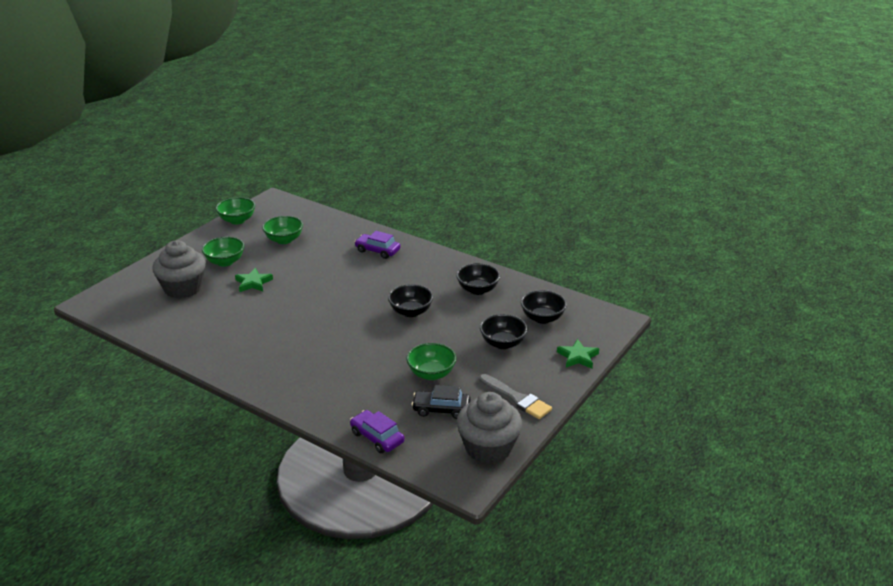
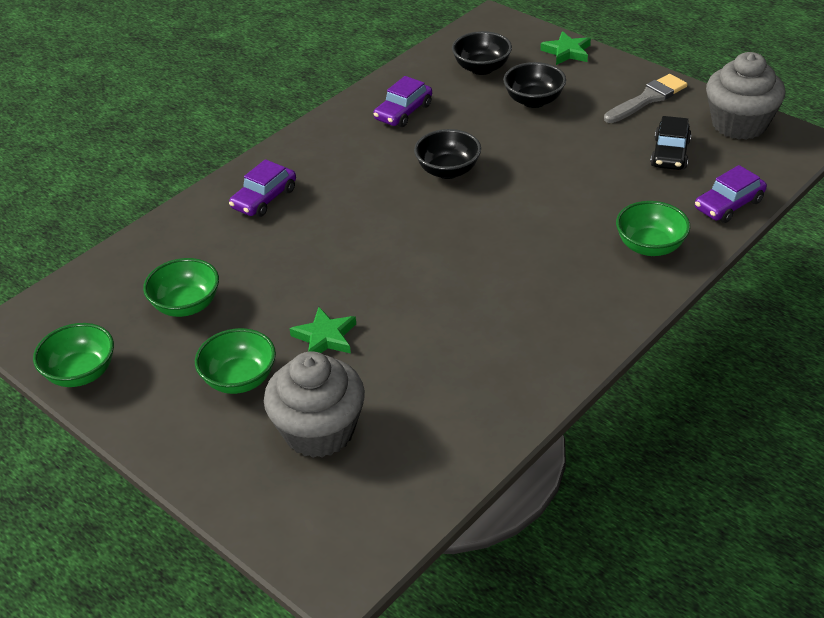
camera: 80 degrees left, 10 degrees up
(431, 374) = (596, 158): green bowl -> green bowl (650, 246)
(477, 290) = (403, 112): black bowl -> purple car

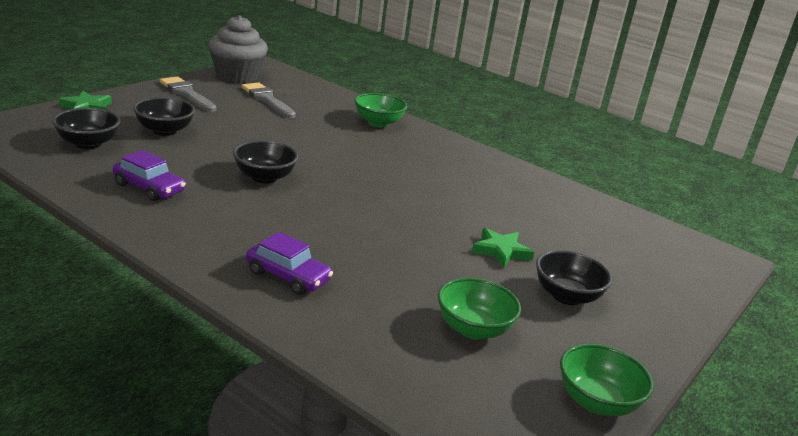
camera: 100 degrees left, 15 degrees down
(239, 379) = (566, 296): green bowl -> black bowl
(319, 431) = (607, 259): grey cupcake -> none
(670, 154) = (267, 100): black car -> grey brush
(728, 205) = (333, 95): purple car -> none

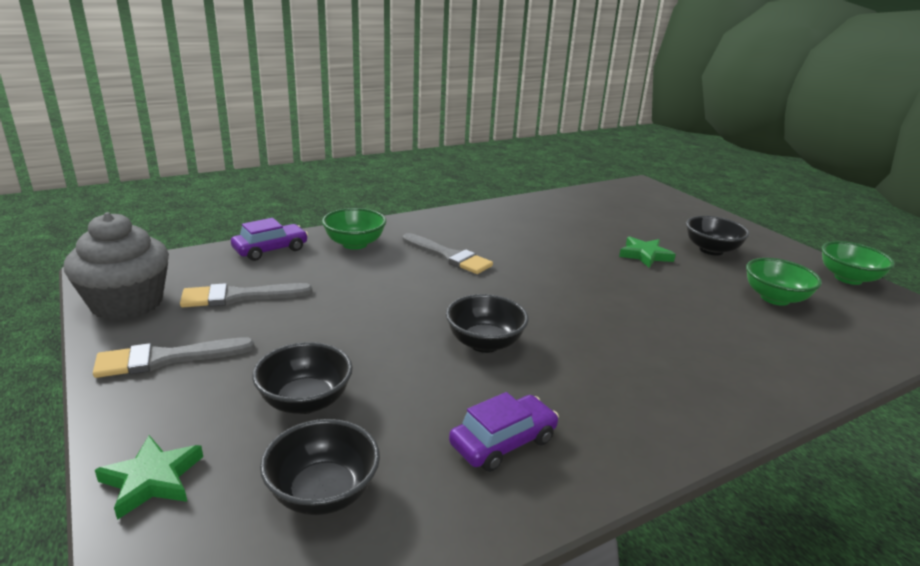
camera: 65 degrees left, 0 degrees up
(288, 276) = (717, 371): purple car -> purple car (270, 250)
(393, 157) = (449, 256): none -> grey brush

